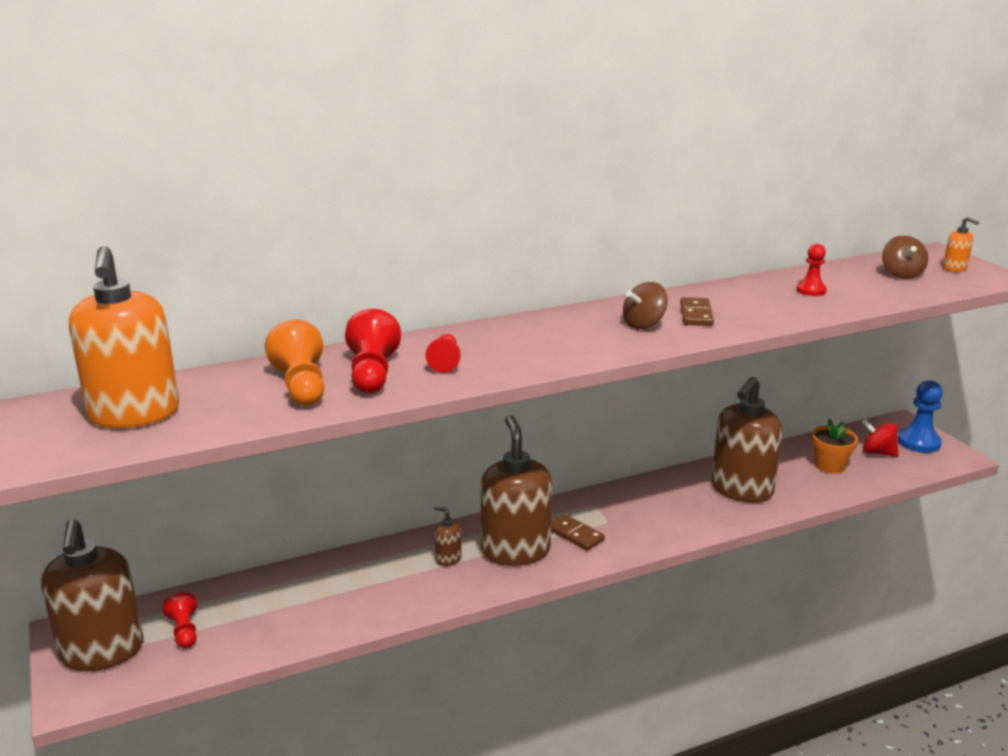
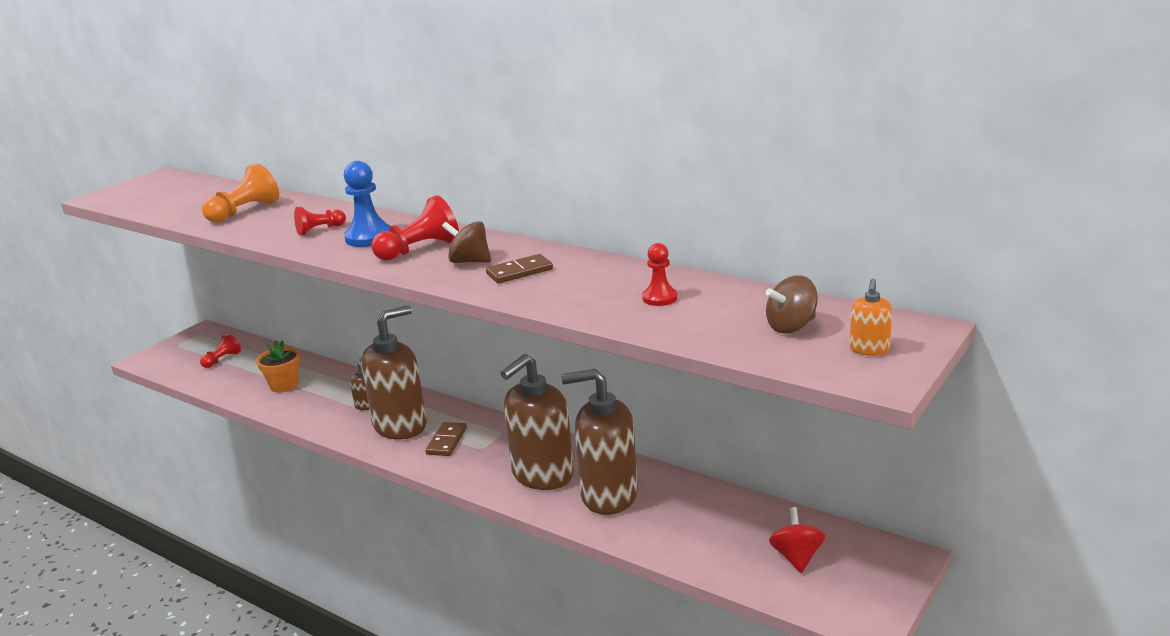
camera: 60 degrees right, 0 degrees up
(102, 652) = (189, 348): brown soap dispenser -> brown soap dispenser (542, 475)
(134, 414) = (174, 195): orange soap dispenser -> none
(372, 373) = (280, 220): red pawn -> red pawn (419, 249)
(830, 466) = (723, 533): orange flower pot -> orange flower pot (284, 385)
(919, 442) = (865, 581): blue pawn -> blue pawn (369, 237)

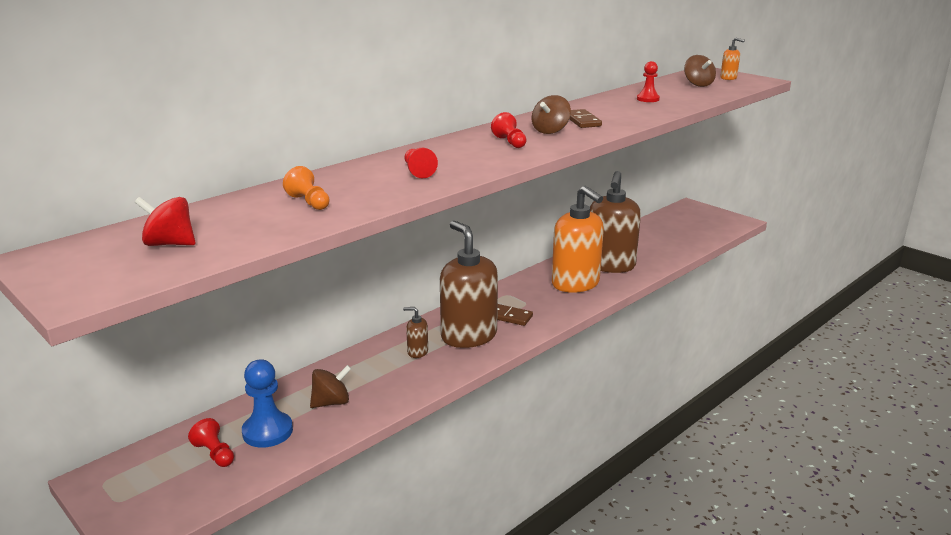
camera: 80 degrees left, 0 degrees up
(244, 212) = (309, 202): orange pawn -> orange pawn, size x0.62
(284, 385) = (331, 402): orange flower pot -> brown spinning top
(369, 237) = (461, 156): blue pawn -> blue pawn (267, 431)
(419, 249) = (510, 142): red pawn -> red pawn, size x0.62
(542, 475) = (575, 284): brown soap dispenser -> orange soap dispenser
(796, 557) = (686, 227): red spinning top -> red spinning top (170, 244)

